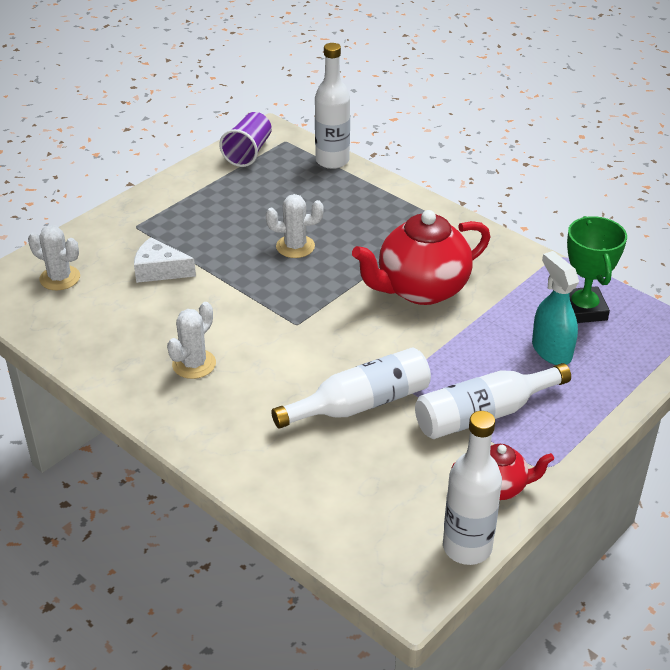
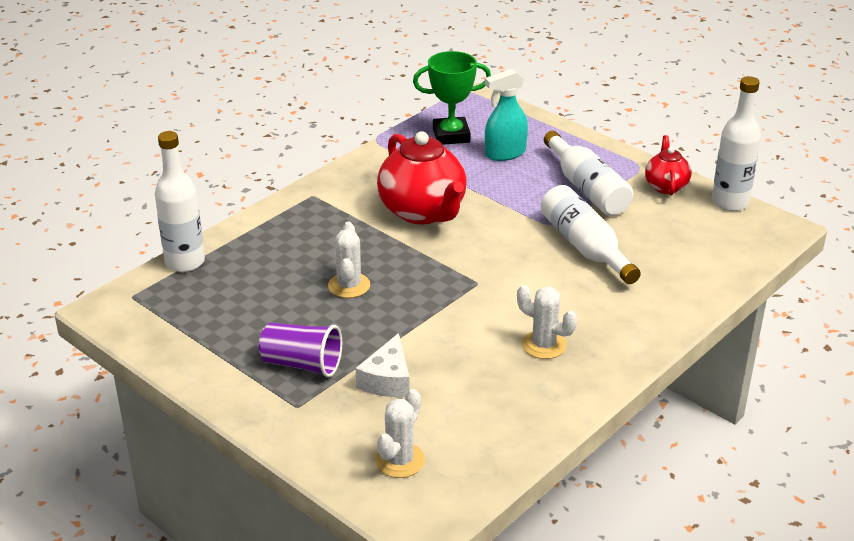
camera: 90 degrees left, 5 degrees down
(248, 152) = (149, 324): purple cup -> purple cup (302, 364)

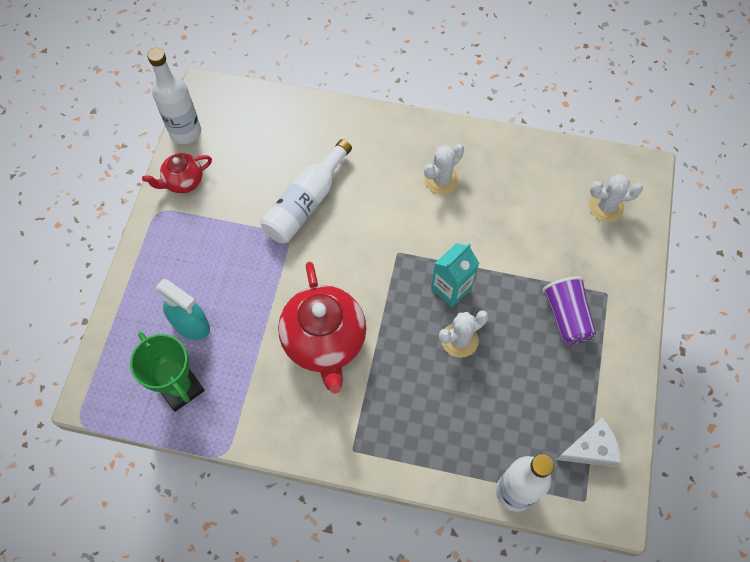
camera: 120 degrees left, 30 degrees up
(387, 380) = (542, 254): white cheese -> white cheese (590, 449)
(407, 301) = (451, 288): none -> turquoise carton
(423, 212) = (325, 342): red teapot -> red teapot turned 135 degrees clockwise
(544, 345) = (441, 179): white cactus -> white cactus turned 45 degrees clockwise
(587, 188) = (217, 236): white bottle -> none

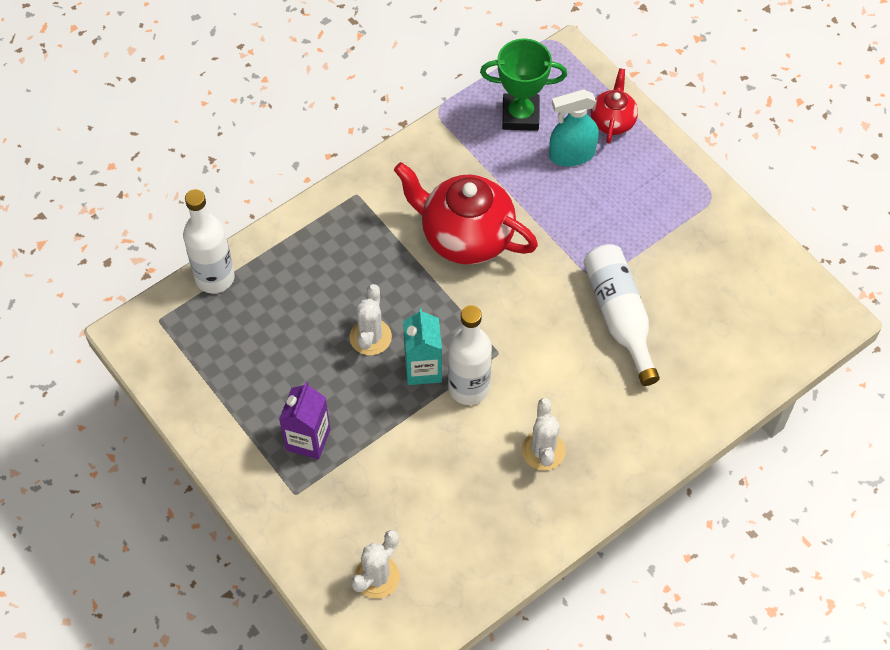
camera: 130 degrees right, 5 degrees down
(183, 182) = (730, 234): red teapot -> red teapot (612, 121)
(185, 132) = (791, 270): white bottle -> white bottle (468, 388)
(566, 317) = (308, 439): purple cup -> purple carton
(590, 449) = (188, 358): white cheese -> none

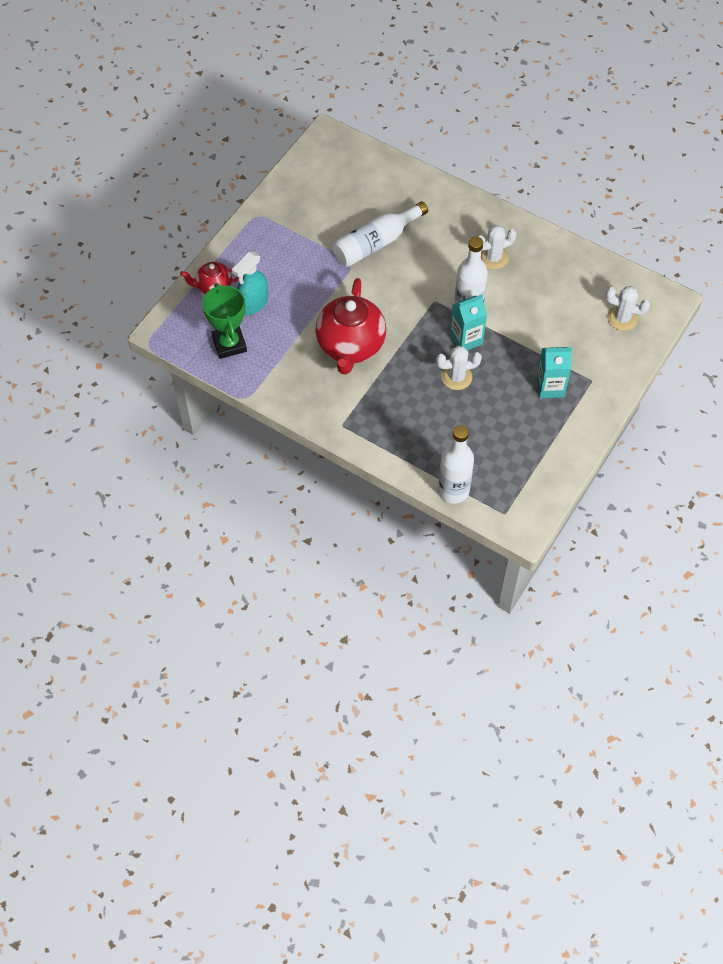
camera: 110 degrees left, 0 degrees up
(308, 439) = (550, 387): purple carton -> turquoise carton
(571, 154) = (253, 304): turquoise spray bottle -> turquoise spray bottle turned 75 degrees clockwise

